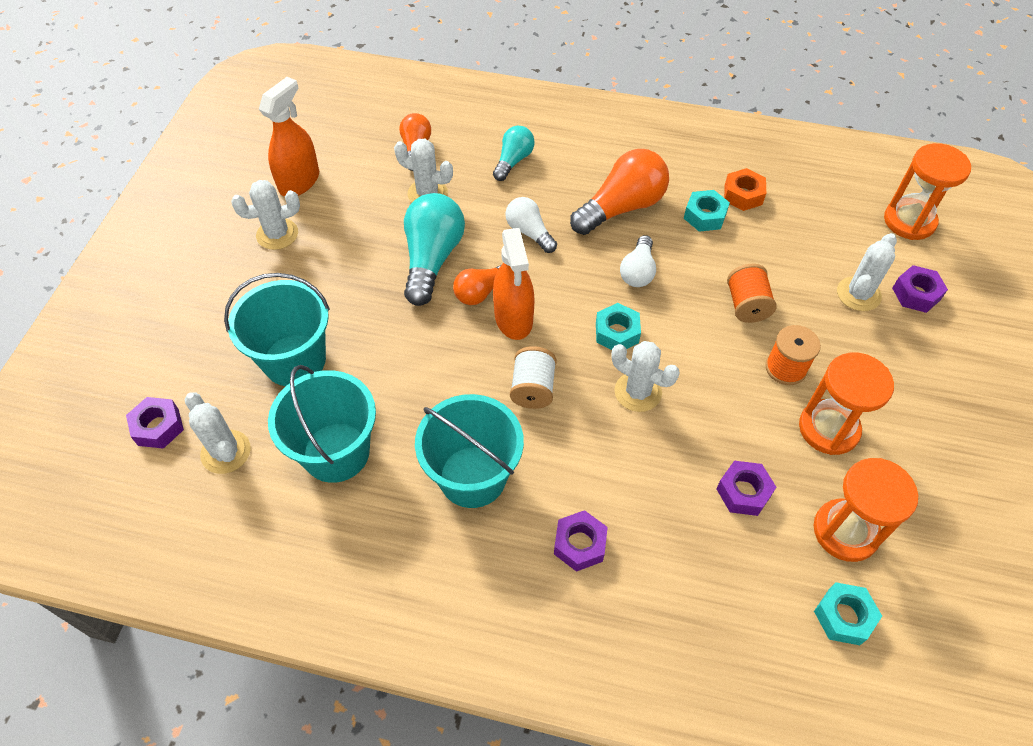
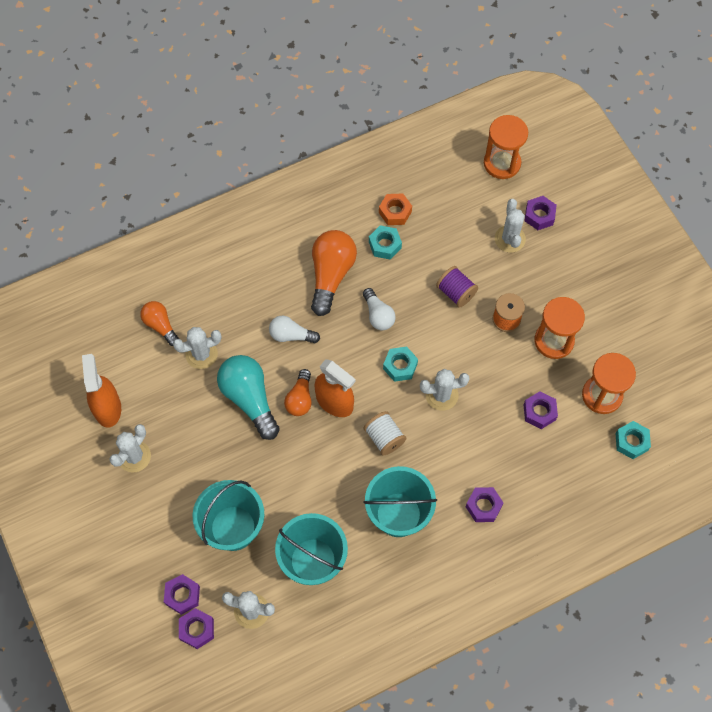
camera: 40 degrees left, 10 degrees up
(182, 384) = (182, 595): none -> purple nut
(513, 161) = (233, 288): turquoise light bulb -> none
(746, 305) = (456, 292): orange spool -> purple spool

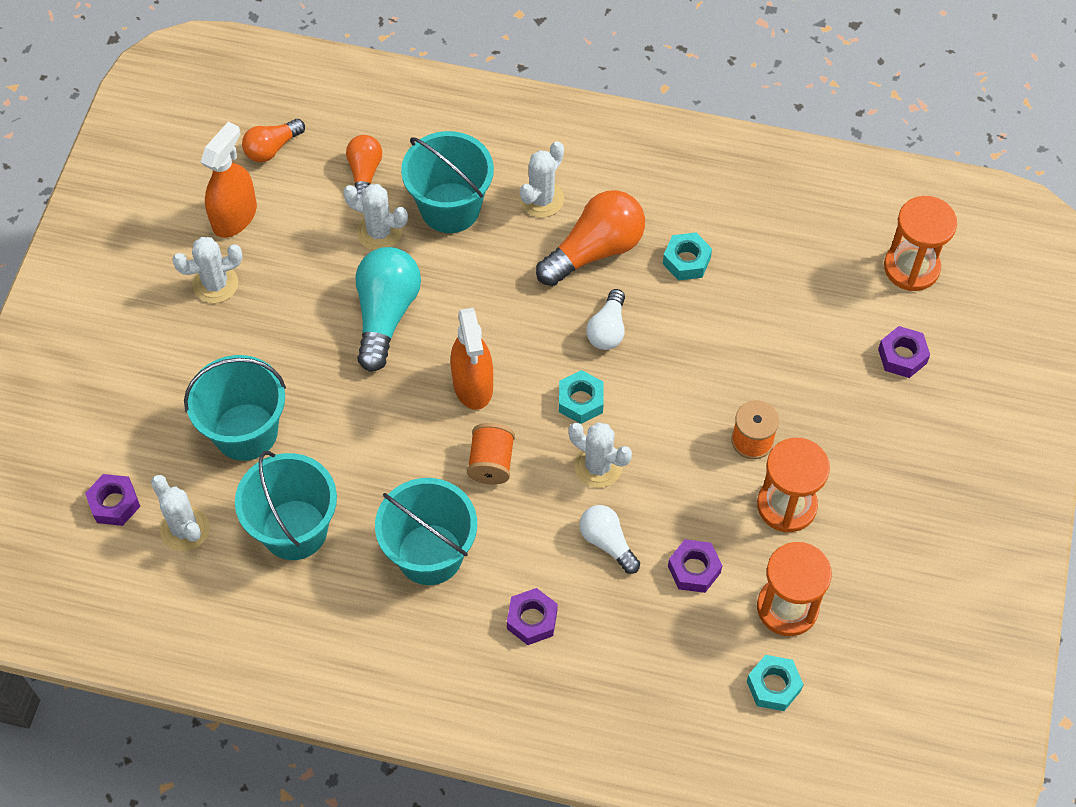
camera: 40 degrees right, 5 degrees down
(182, 595) = (132, 458): purple nut -> none
(228, 310) = (450, 208): none -> turquoise bucket
(291, 335) = (492, 281): white light bulb -> white light bulb (607, 542)
(300, 399) = (439, 354): orange light bulb -> orange light bulb (272, 148)
(384, 438) = (491, 463): white spool -> orange spool
(395, 212) = (732, 234): orange nut -> none
(456, 292) = (720, 369): purple spool -> none
(509, 239) = (841, 356): white cactus -> white cactus (541, 199)

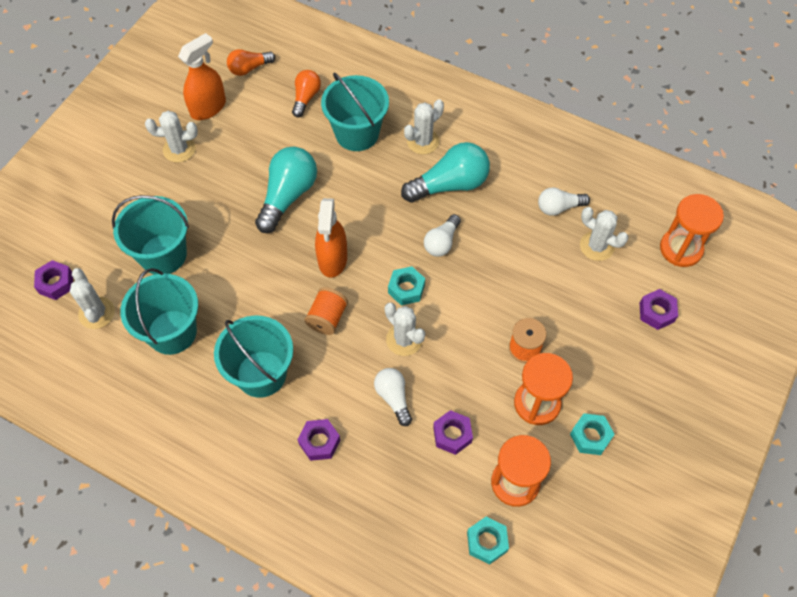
camera: 15 degrees right, 0 degrees up
(379, 232) = (302, 139): white cactus -> white cactus (597, 246)
(595, 250) = (450, 185): orange light bulb -> turquoise light bulb
(686, 261) = (514, 207): turquoise nut -> turquoise nut (590, 436)
(744, 248) = (559, 207): none -> white light bulb

